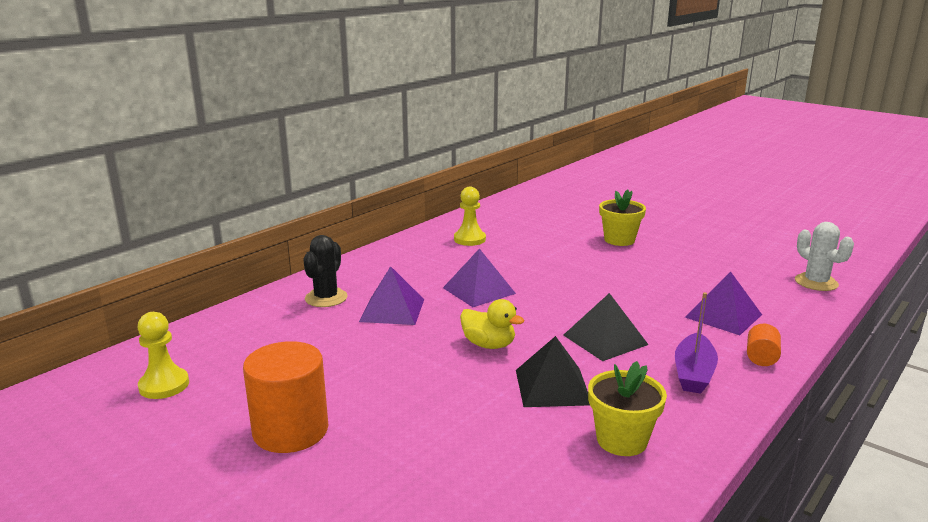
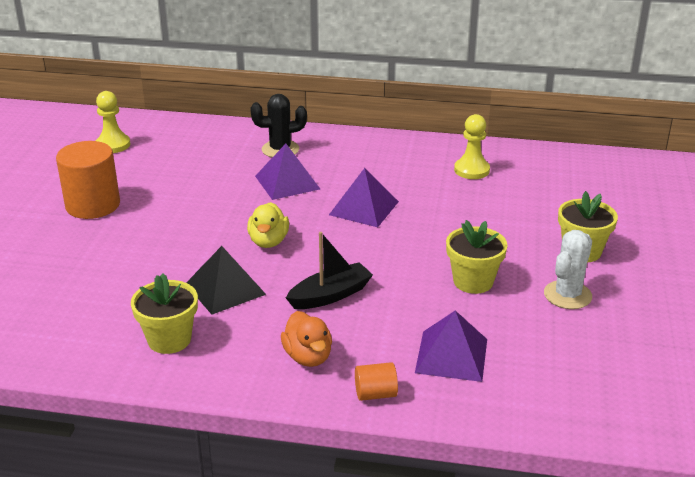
camera: 60 degrees right, 10 degrees up
(605, 339) = (330, 295): black pyramid -> black boat
(629, 282) = (473, 281): none -> yellow flower pot
(693, 373) = (308, 357): purple boat -> orange duck
(816, 282) = (624, 413): white cactus -> white cactus (567, 295)

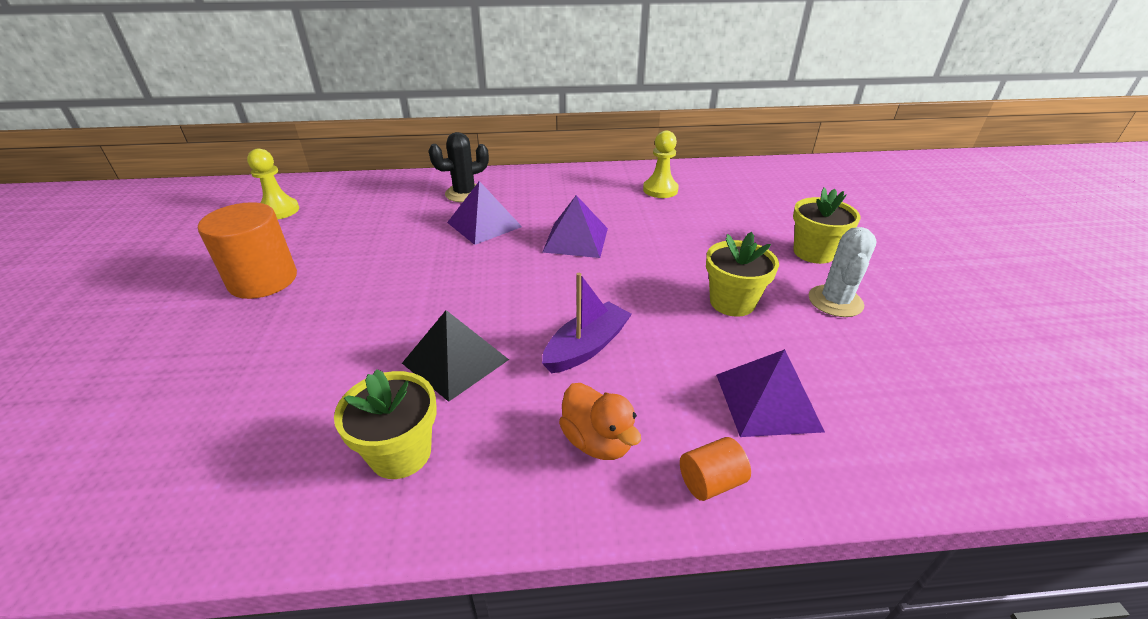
camera: 15 degrees left, 5 degrees up
(268, 241) = (488, 292): yellow duck -> none
(330, 295) = (586, 347): black boat -> purple boat

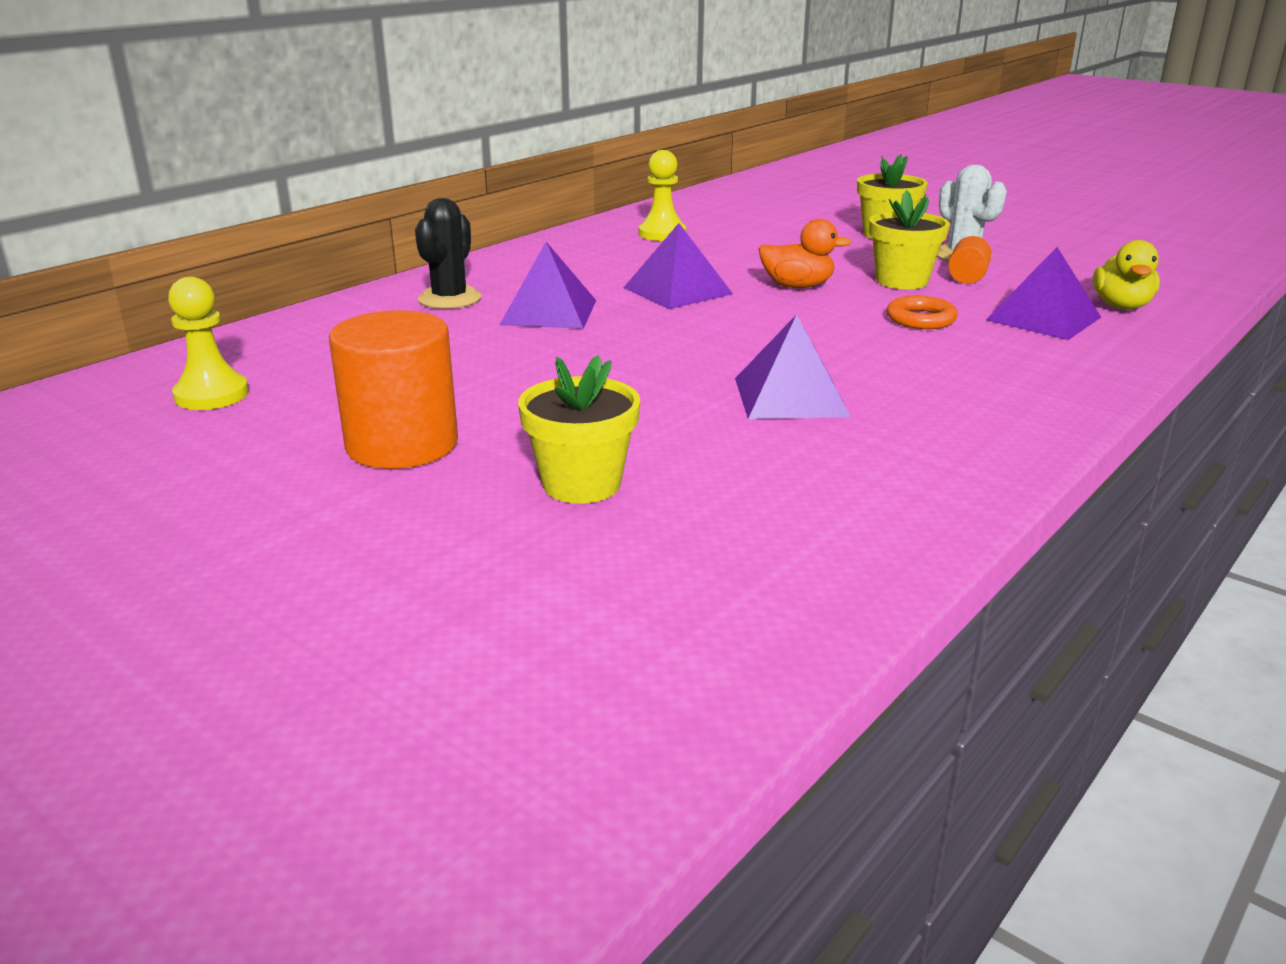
camera: 45 degrees left, 10 degrees down
(400, 453) = (895, 455): yellow flower pot -> yellow flower pot (581, 484)
(455, 361) = (790, 396): black pyramid -> purple pyramid
(586, 347) = (867, 344): purple boat -> none
(597, 441) = (1000, 381): orange duck -> orange duck (797, 286)
(669, 345) = (920, 319): none -> orange ring
(710, 482) = (1101, 365): orange cylinder -> orange cylinder (967, 277)
(872, 432) = (1121, 306): none -> yellow duck

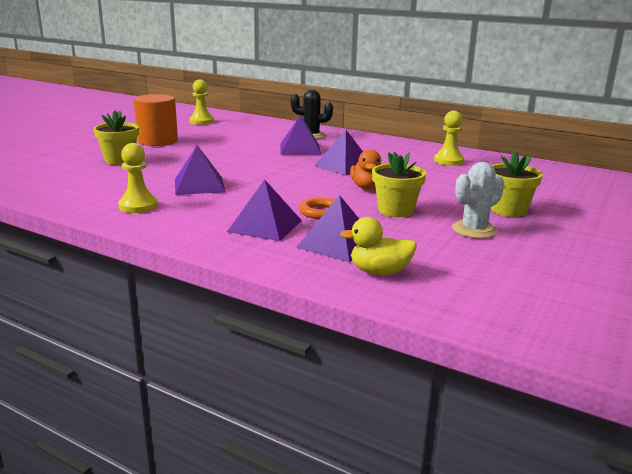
camera: 80 degrees right, 5 degrees down
(926, 447) = (138, 206): none -> yellow pawn
(967, 277) = (417, 228): orange cylinder -> none
(992, 353) = (265, 226): none -> purple pyramid

